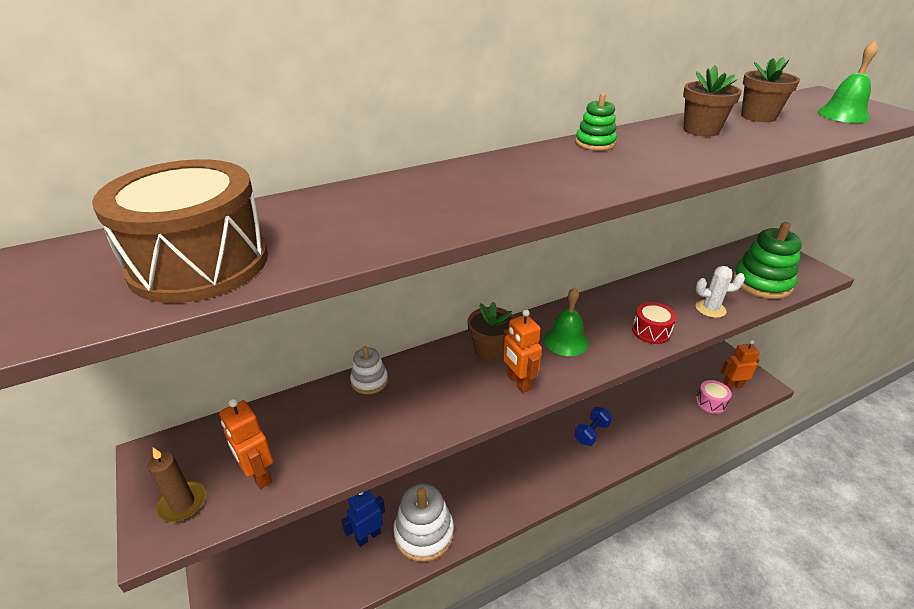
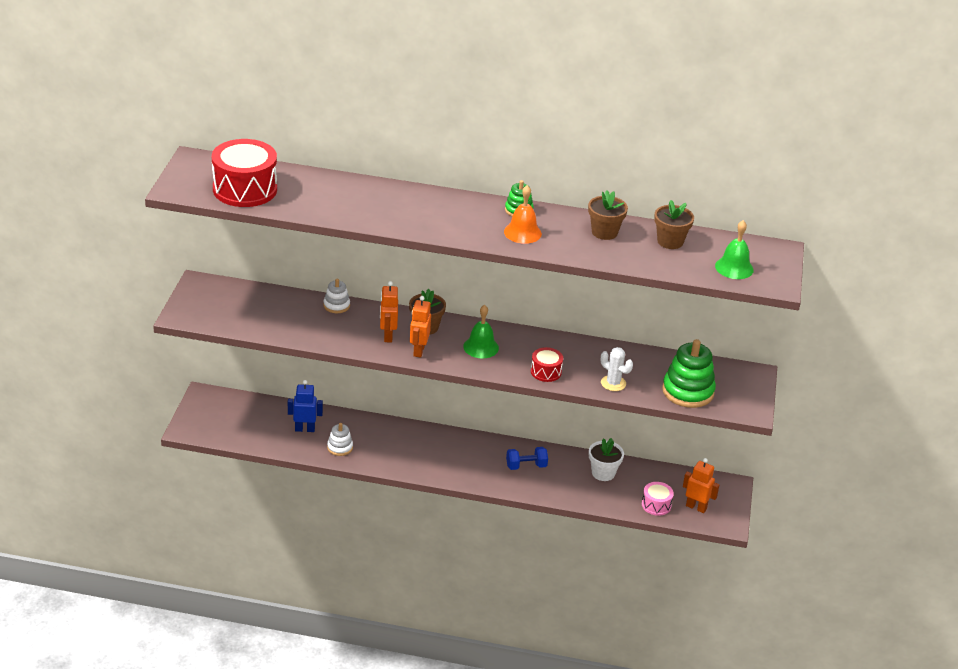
camera: 35 degrees right, 0 degrees up
(182, 503) = (198, 310): brown candle -> none
(199, 263) = (245, 189): brown drum -> red drum
(258, 475) = (239, 317): orange robot -> orange robot (387, 336)
(424, 533) = (340, 447): white stacking toy -> white stacking toy, size x0.53
(643, 159) = (522, 232): none -> orange bell
(645, 400) = (603, 473): none -> white flower pot

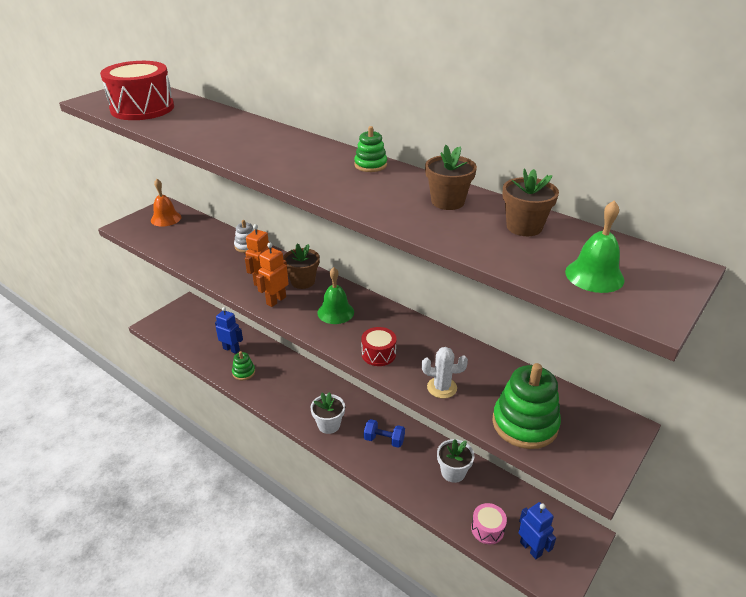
camera: 30 degrees right, 0 degrees up
(340, 447) = (243, 372): white stacking toy -> green stacking toy
(466, 469) = (329, 425): none -> white flower pot
(522, 232) = (351, 184): orange bell -> orange bell (166, 218)
(613, 383) = (442, 388): white cactus -> white cactus turned 60 degrees counterclockwise
(696, 507) = (531, 548): orange robot -> blue robot

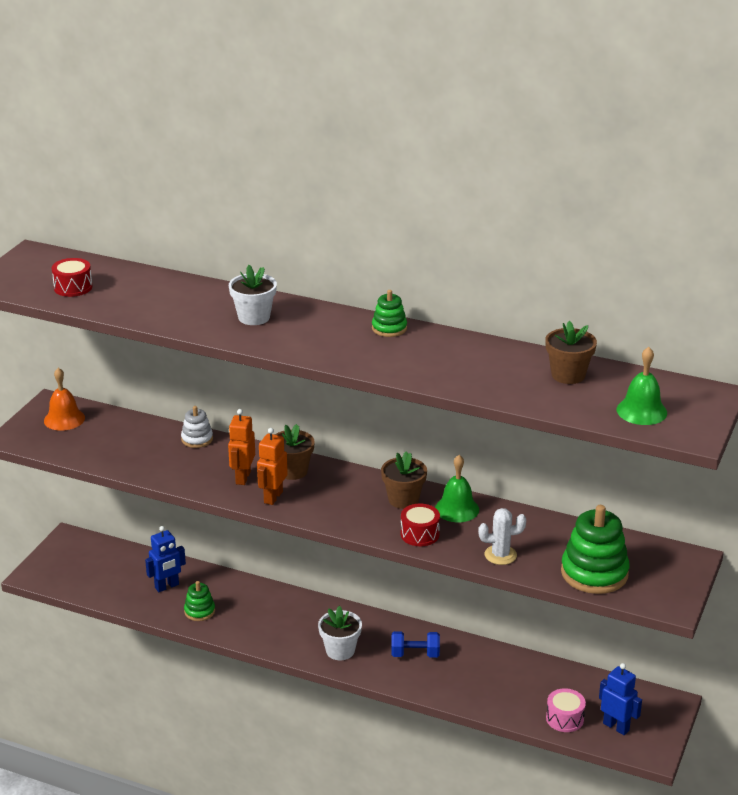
camera: 15 degrees left, 5 degrees down
(142, 108) = (73, 287): red drum -> red drum, size x0.50
(231, 349) = (167, 586): blue robot -> blue robot turned 135 degrees clockwise
(335, 312) = (350, 499): green bell -> green bell (457, 509)
(447, 202) = (487, 359): brown flower pot -> brown flower pot (403, 499)
(453, 472) = (508, 672): white flower pot -> white flower pot (254, 317)

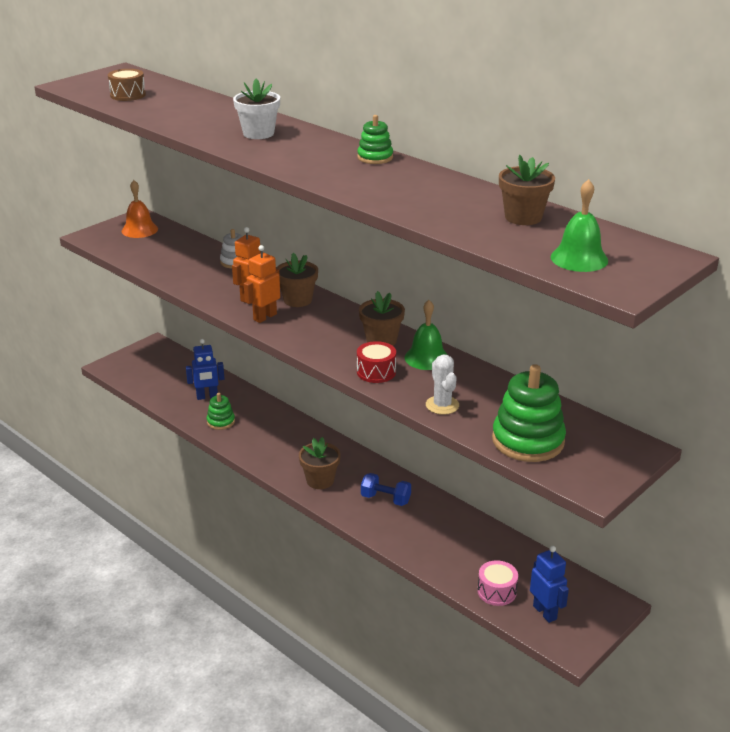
camera: 20 degrees right, 0 degrees up
(73, 287) = (128, 95): red drum -> brown drum
(340, 650) = (320, 480): white flower pot -> brown flower pot
(500, 555) = (442, 405): white cactus -> white cactus turned 60 degrees clockwise

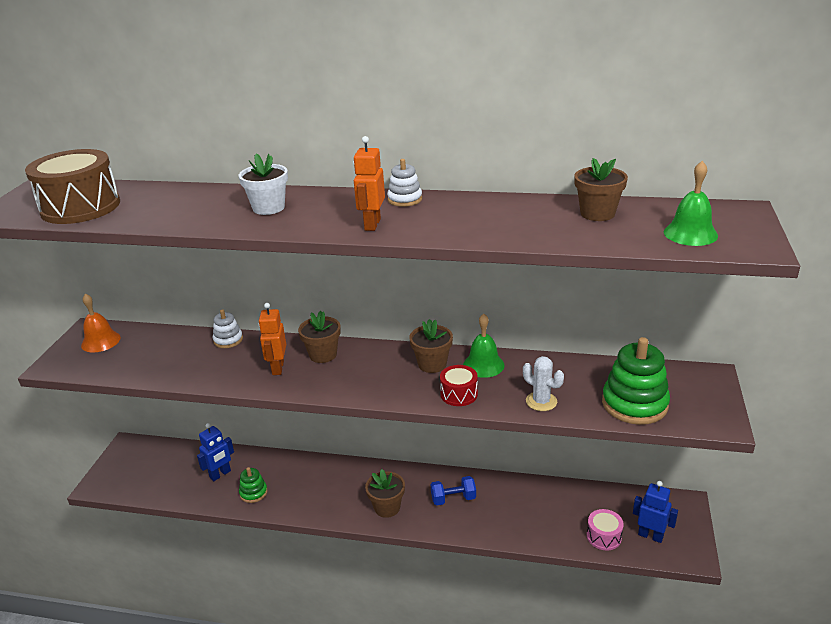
camera: 30 degrees left, 0 degrees up
(128, 95) = (80, 207): brown drum -> brown drum, size x2.00
(264, 317) = (310, 382): orange robot -> orange robot (372, 224)
(375, 157) = (405, 199): green stacking toy -> white stacking toy

